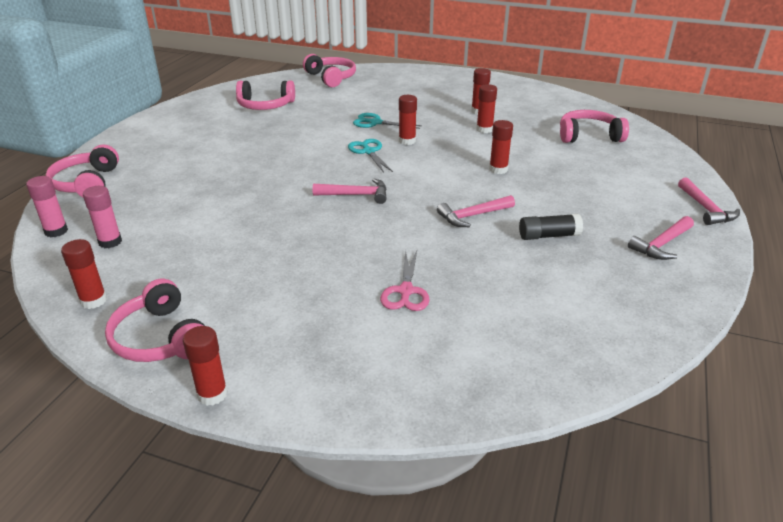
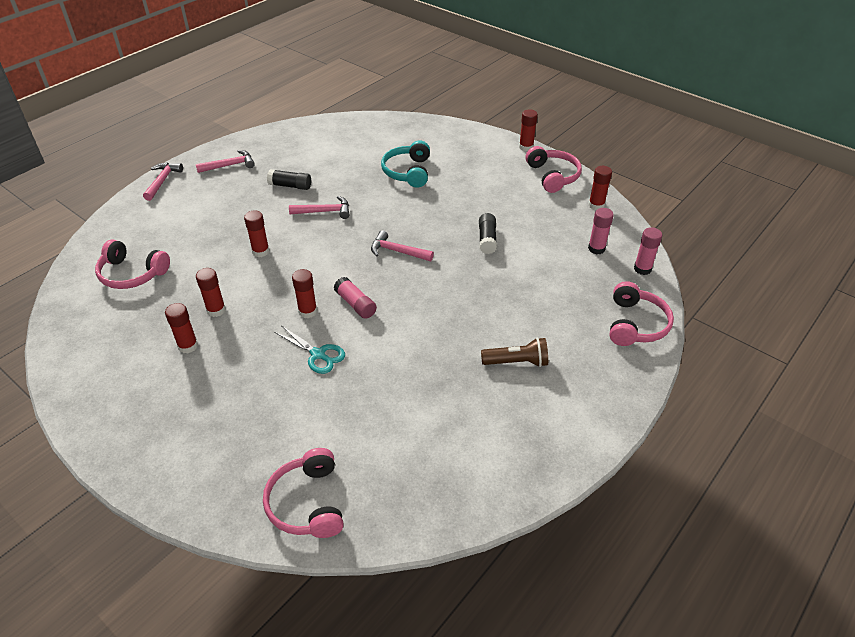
camera: 160 degrees left, 10 degrees up
(208, 144) = (517, 362): none -> brown flashlight
(255, 225) = (487, 239): none -> black glue stick
(265, 105) = (433, 436): pink headphones -> none
(369, 152) = (355, 304): turquoise scissors -> pink glue stick
(406, 291) = (408, 172): pink scissors -> turquoise headphones

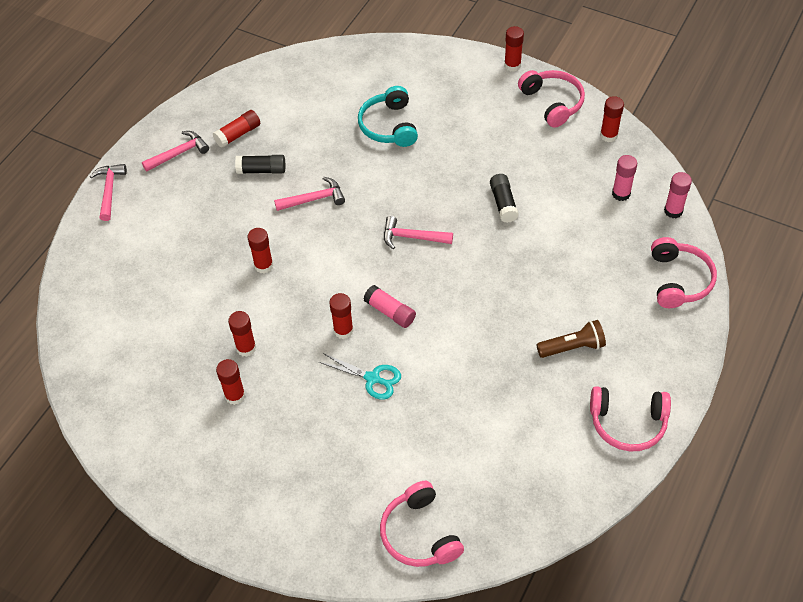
camera: 10 degrees left, 10 degrees up
(132, 274) = (134, 321): pink headphones -> pink headphones (628, 423)
(282, 160) = (238, 134): none -> red glue stick

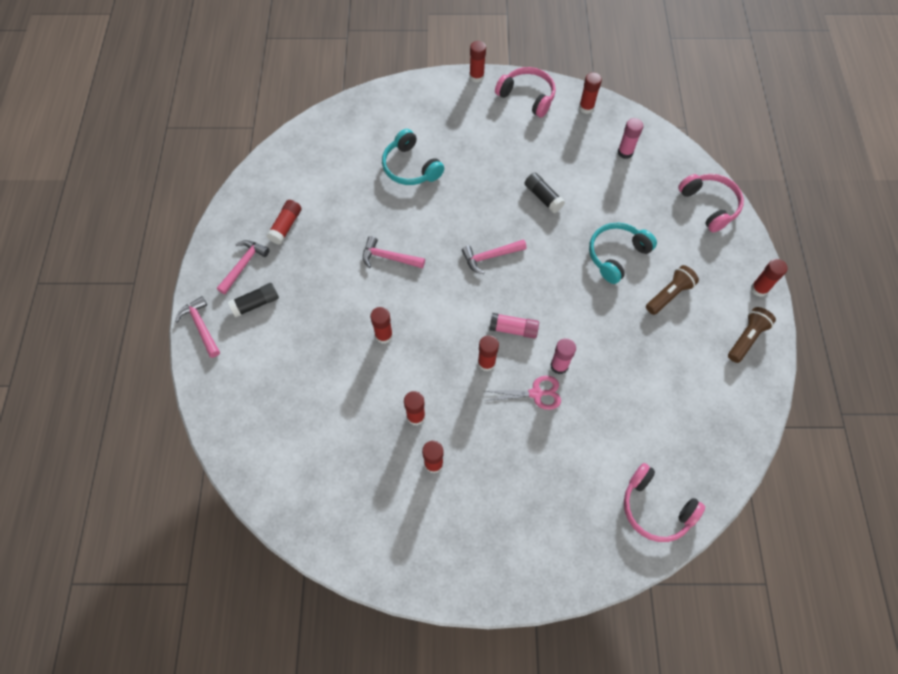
camera: 30 degrees left, 10 degrees up
(261, 170) = (327, 250): black glue stick -> black glue stick (256, 303)
(314, 199) = (389, 257): pink hammer -> pink hammer turned 120 degrees counterclockwise
(372, 378) = (536, 393): turquoise scissors -> pink scissors
(542, 287) = (616, 255): none -> turquoise headphones
(628, 423) = (746, 338): pink headphones -> brown flashlight
(673, 211) = (671, 151): pink glue stick -> pink glue stick (559, 366)
(676, 383) = (759, 289): none -> red glue stick

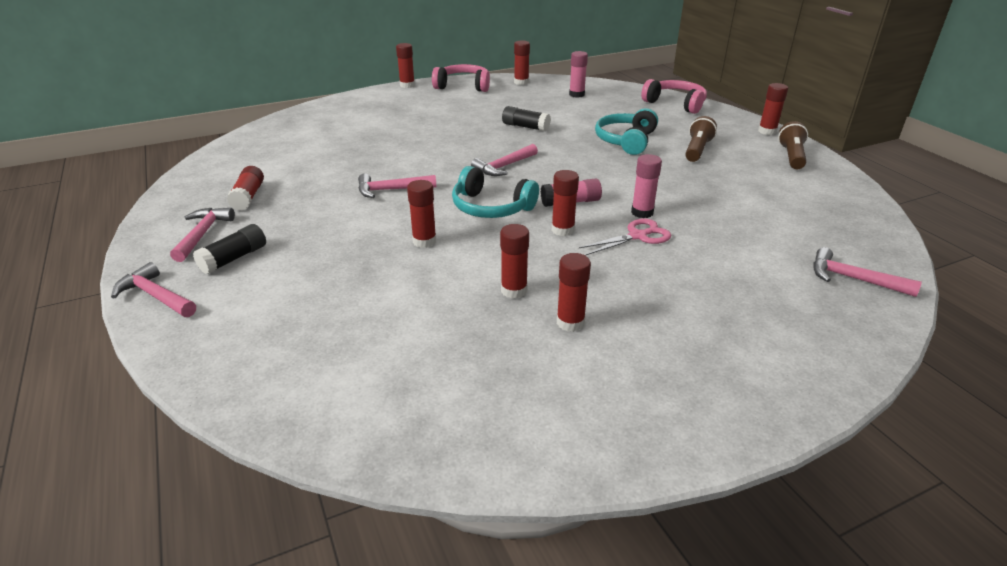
camera: 25 degrees left, 30 degrees down
(410, 167) = (376, 136): turquoise headphones -> turquoise headphones (491, 207)
(655, 508) = (853, 279): pink headphones -> pink hammer

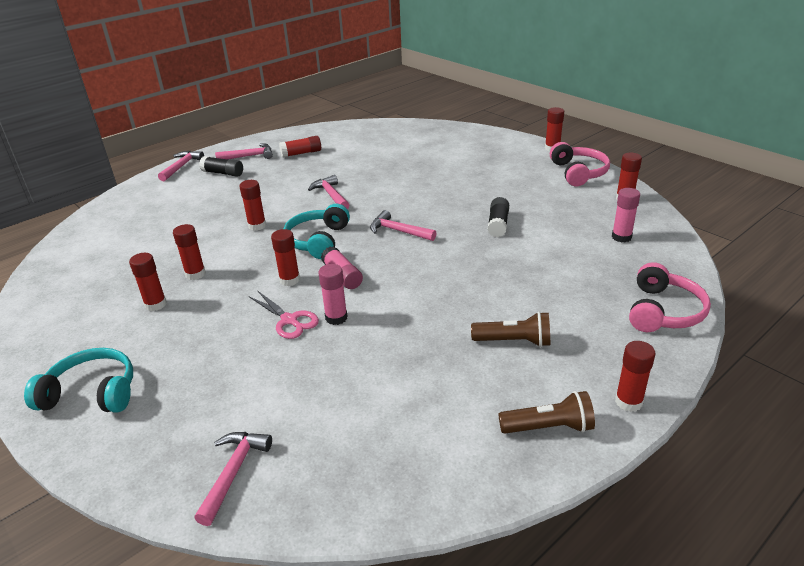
camera: 75 degrees right, 0 degrees up
(626, 141) = (505, 288): turquoise headphones -> turquoise headphones (92, 393)

